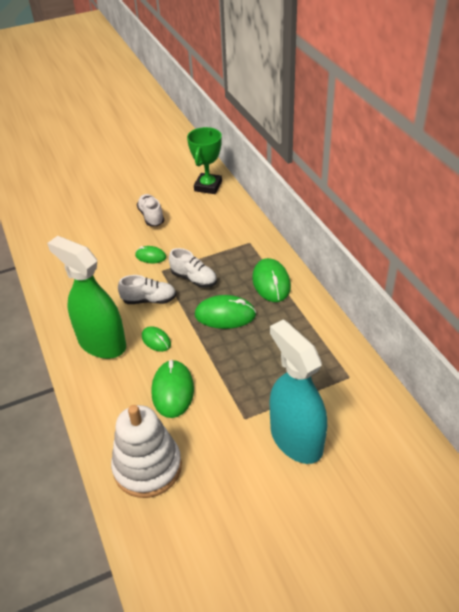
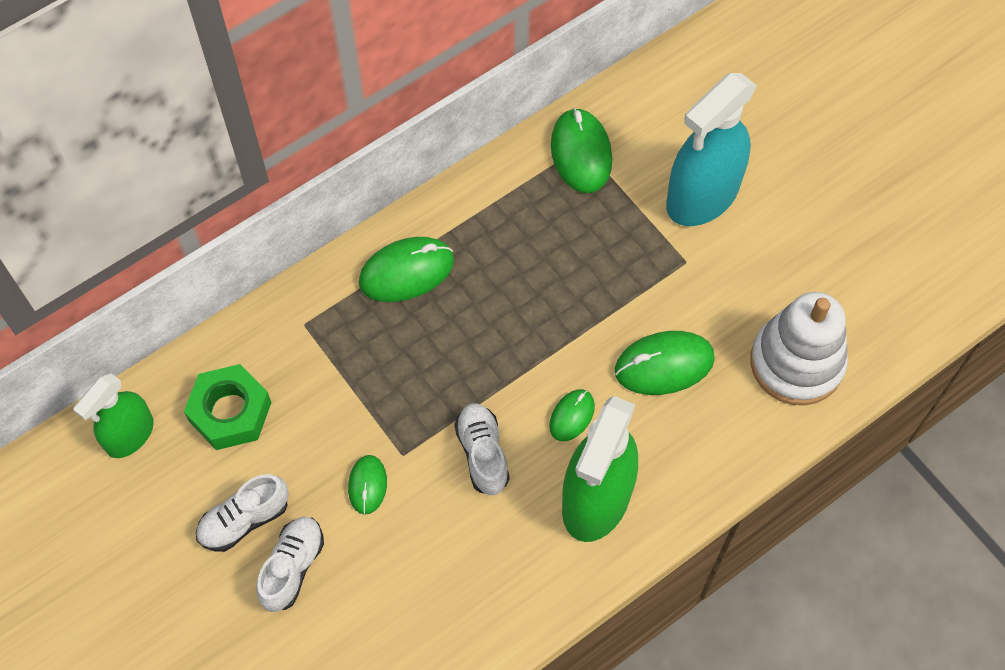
camera: 105 degrees left, 20 degrees up
(194, 279) = (416, 394): white shoe -> white shoe (292, 567)
(208, 186) = (130, 435): green trophy -> green spray bottle
(208, 215) = (230, 412): none -> green nut
(225, 315) = (495, 326): green mouse -> green mouse (581, 153)

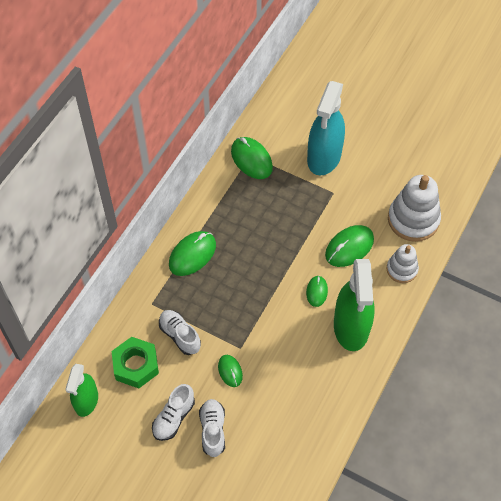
camera: 25 degrees left, 5 degrees down
(482, 454) = (281, 330): white shoe -> white shoe (180, 335)
(732, 439) = (402, 269): none -> white stacking toy

